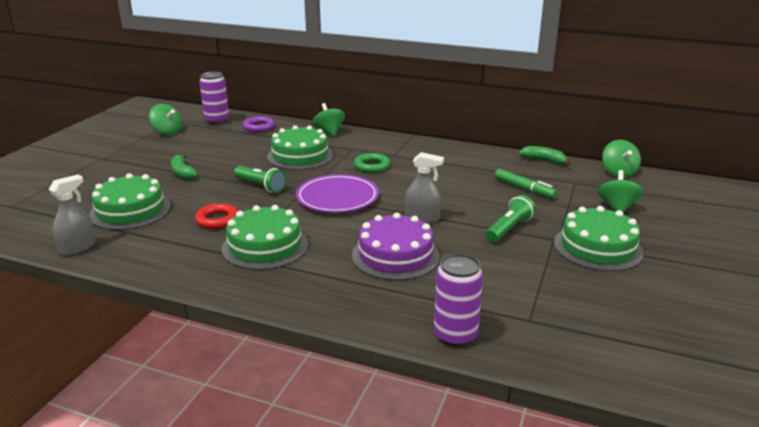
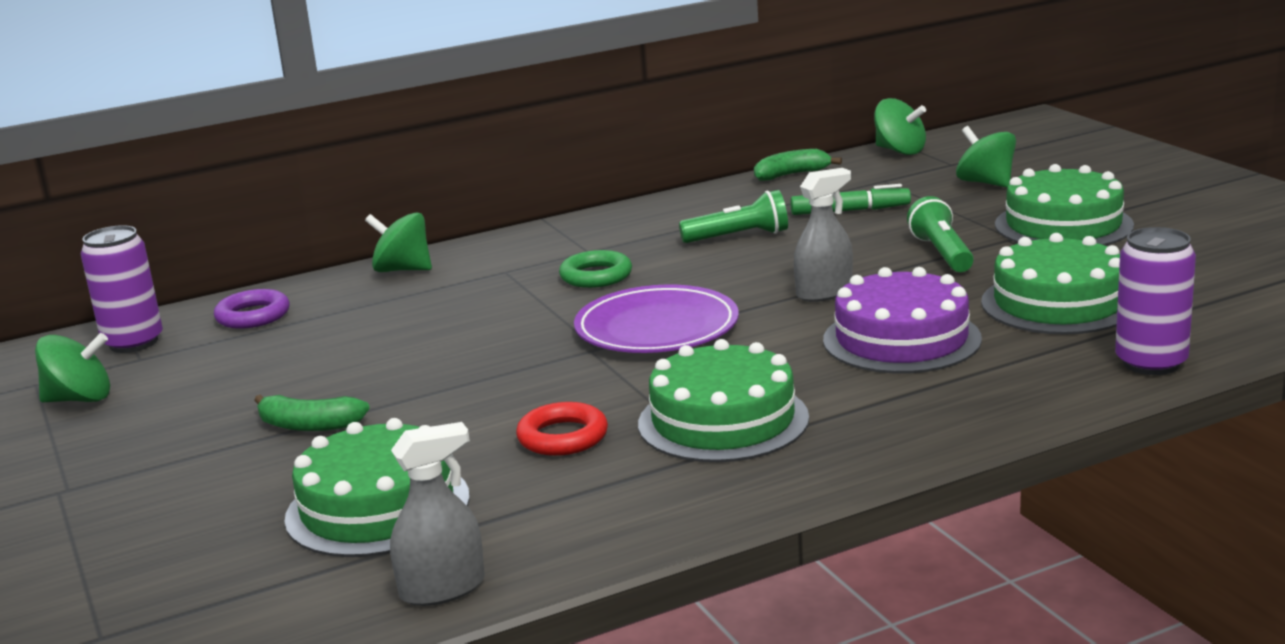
camera: 45 degrees left, 5 degrees down
(78, 247) = (442, 589): grey spray bottle -> grey spray bottle turned 75 degrees clockwise
(260, 186) = (502, 373): green flashlight -> green flashlight (739, 237)
(300, 156) = (448, 314): green cake -> green cake (1058, 303)

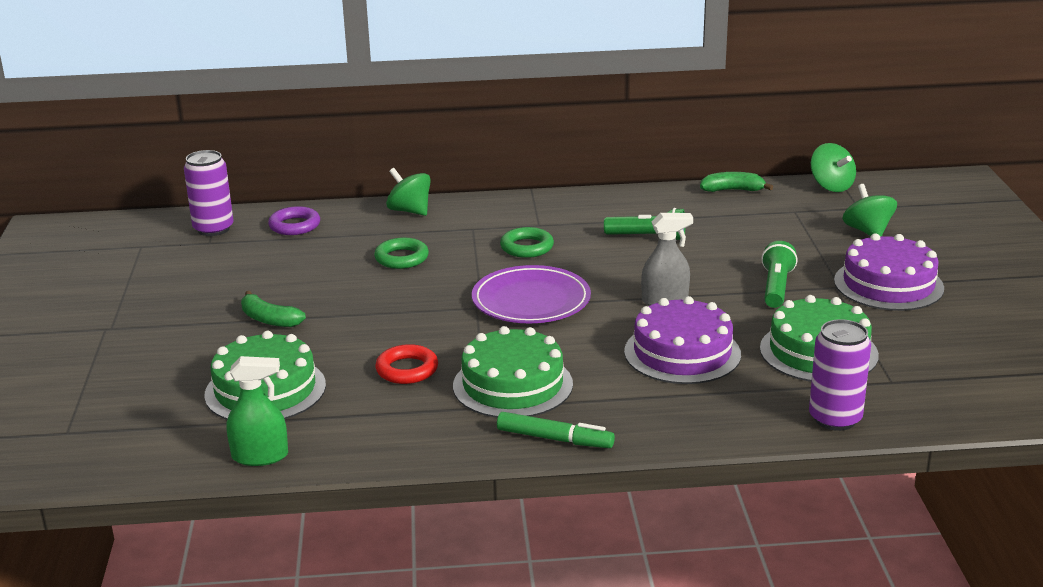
camera: 20 degrees right, 5 degrees up
(80, 399) = (157, 264): green spinning top -> none
(438, 320) = (401, 258): none -> green ring
(442, 589) = (260, 456): grey spray bottle -> green spray bottle
(850, 211) = (745, 233): green marker -> green marker (554, 439)
(1063, 225) = (888, 284): green cake -> purple cake

